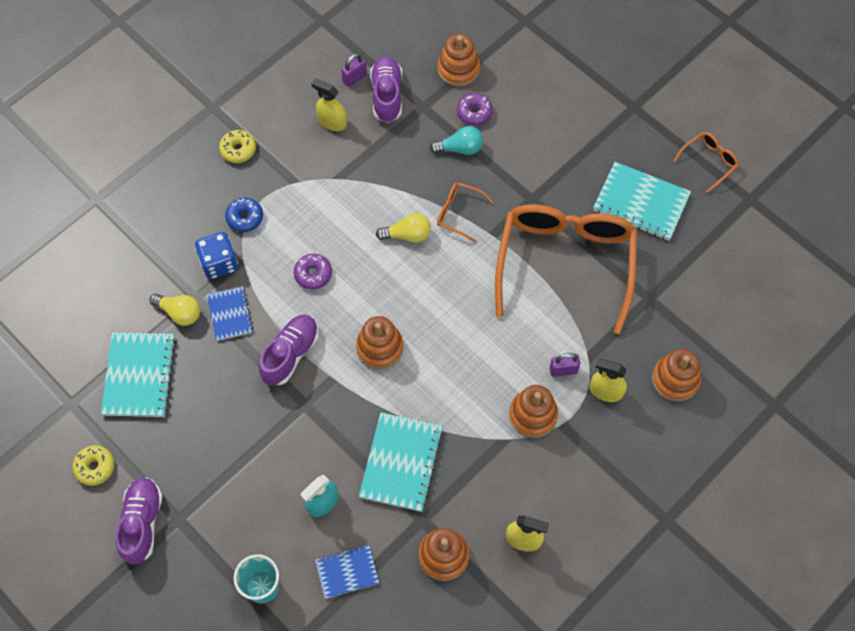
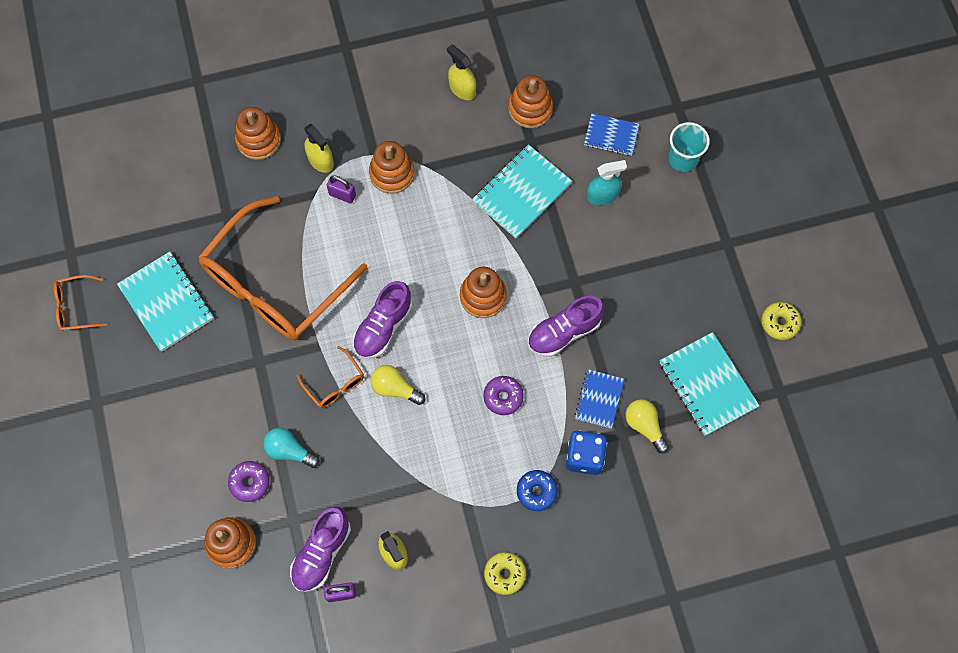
camera: 150 degrees left, 5 degrees up
(139, 376) = (707, 385): turquoise notebook -> turquoise notebook turned 60 degrees counterclockwise
(142, 523) = (758, 256): purple shoe -> purple shoe (383, 327)

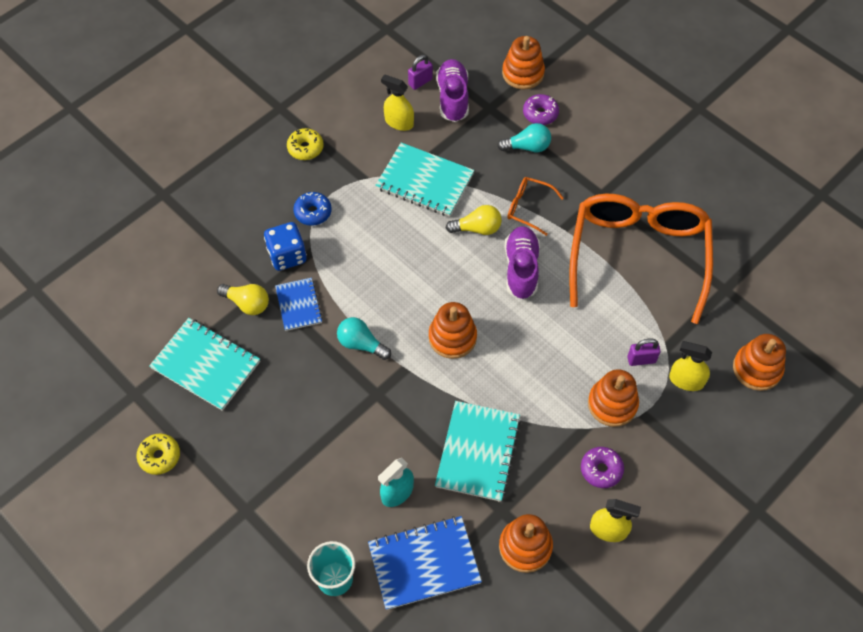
camera: 150 degrees right, 10 degrees down
(75, 307) = (777, 159): orange glasses -> none
(167, 302) = (711, 198): turquoise notebook -> turquoise notebook (425, 181)
(503, 397) = (383, 266): purple donut -> purple donut (601, 470)
(564, 332) = (361, 344): purple shoe -> turquoise light bulb
(611, 135) = (424, 563): blue notebook -> blue notebook, size x1.67

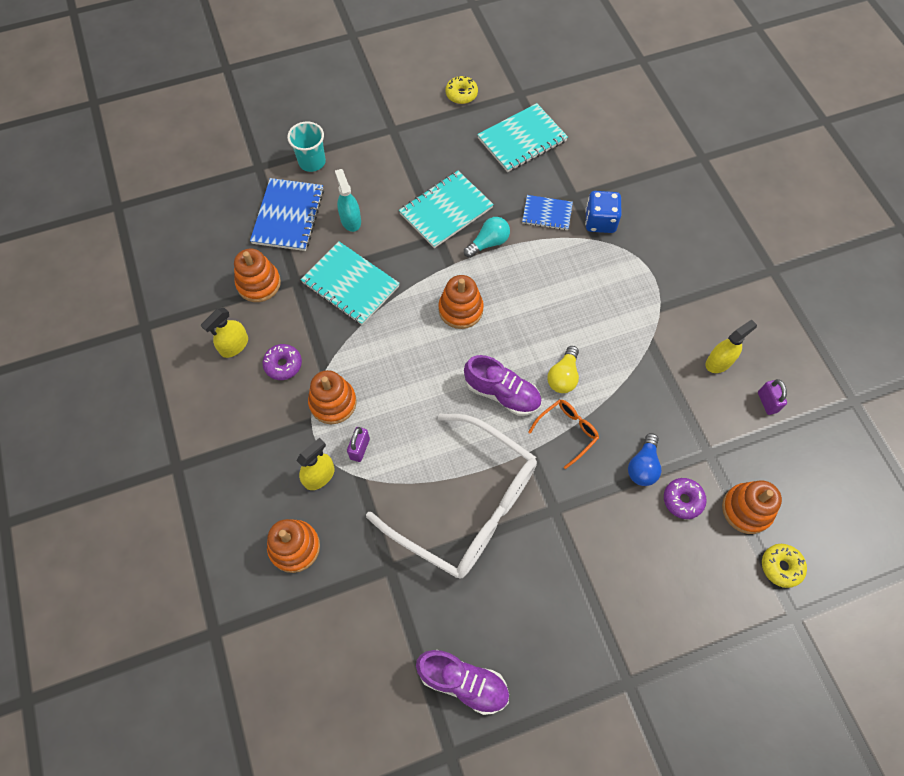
camera: 115 degrees right, 5 degrees up
(247, 303) = (565, 181): yellow light bulb -> none
(305, 148) = (714, 273): yellow donut -> yellow donut (781, 566)
(313, 212) = (638, 255): blue donut -> none
(425, 181) = (636, 355): turquoise notebook -> turquoise notebook (446, 211)
(453, 98) = (734, 424): purple shoe -> purple shoe (463, 682)
(527, 147) = (643, 466): turquoise light bulb -> blue light bulb
(638, 255) = (467, 506): orange glasses -> white glasses

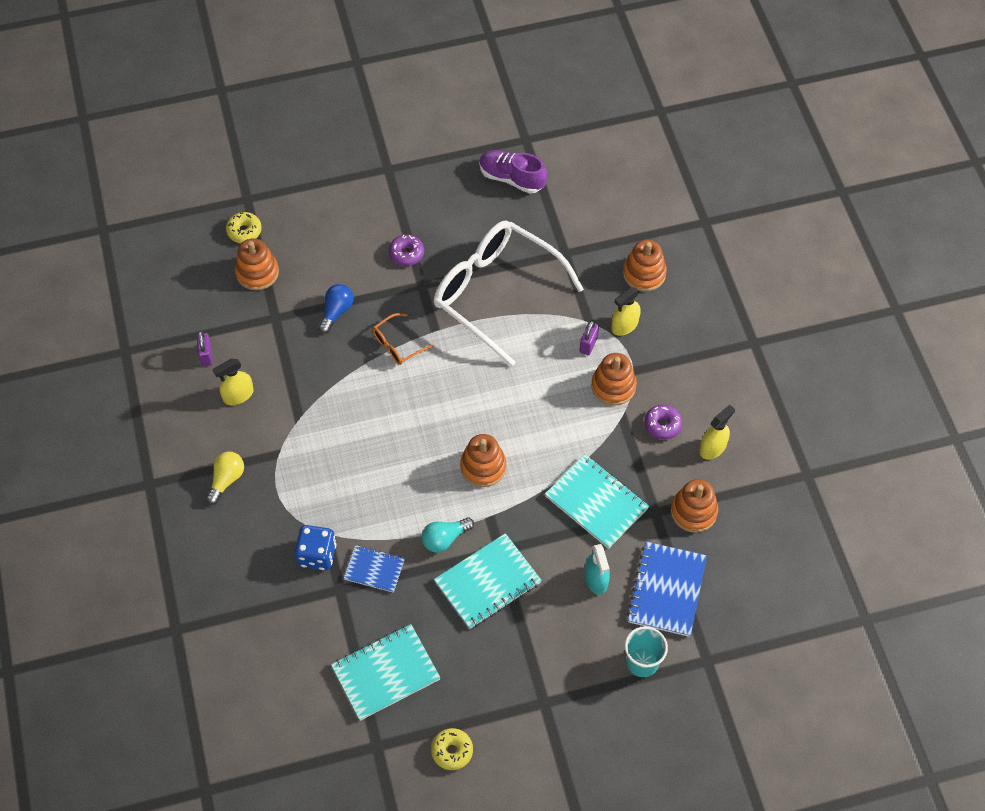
camera: 175 degrees left, 5 degrees down
(502, 393) = (452, 382): purple shoe -> none
(563, 376) = (391, 393): yellow light bulb -> yellow light bulb (226, 480)
(682, 500) = (309, 283): purple donut -> purple donut (406, 254)

